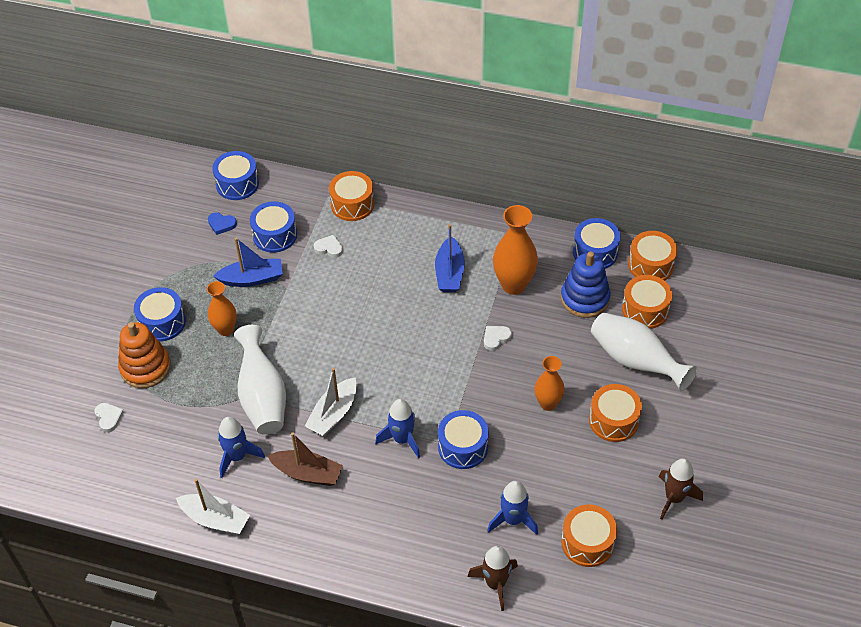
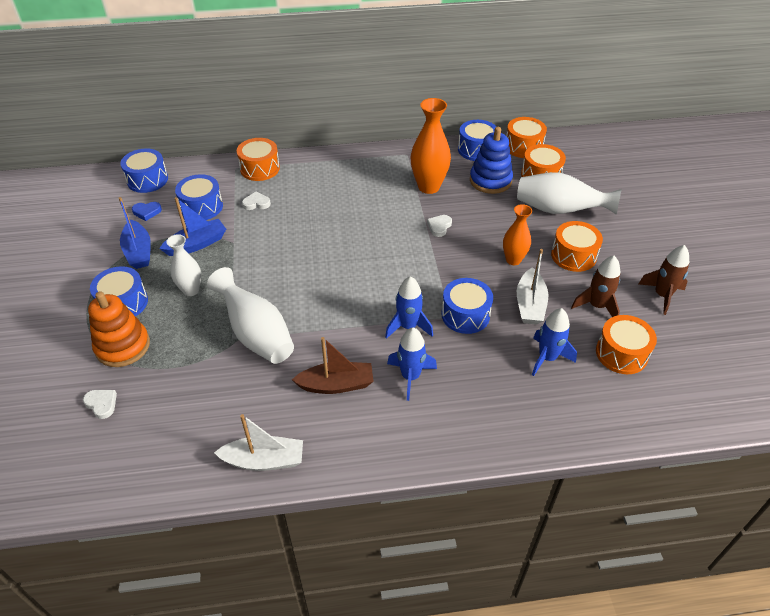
camera: 25 degrees left, 5 degrees down
(225, 329) = (191, 290): orange vase -> white vase
(237, 457) = (258, 394): blue rocket -> blue rocket (410, 377)
(333, 414) = (332, 326): white boat -> white boat (530, 304)
(449, 273) = (371, 193): blue boat -> blue boat (138, 251)
(495, 584) = (569, 417): brown rocket -> brown rocket (596, 306)

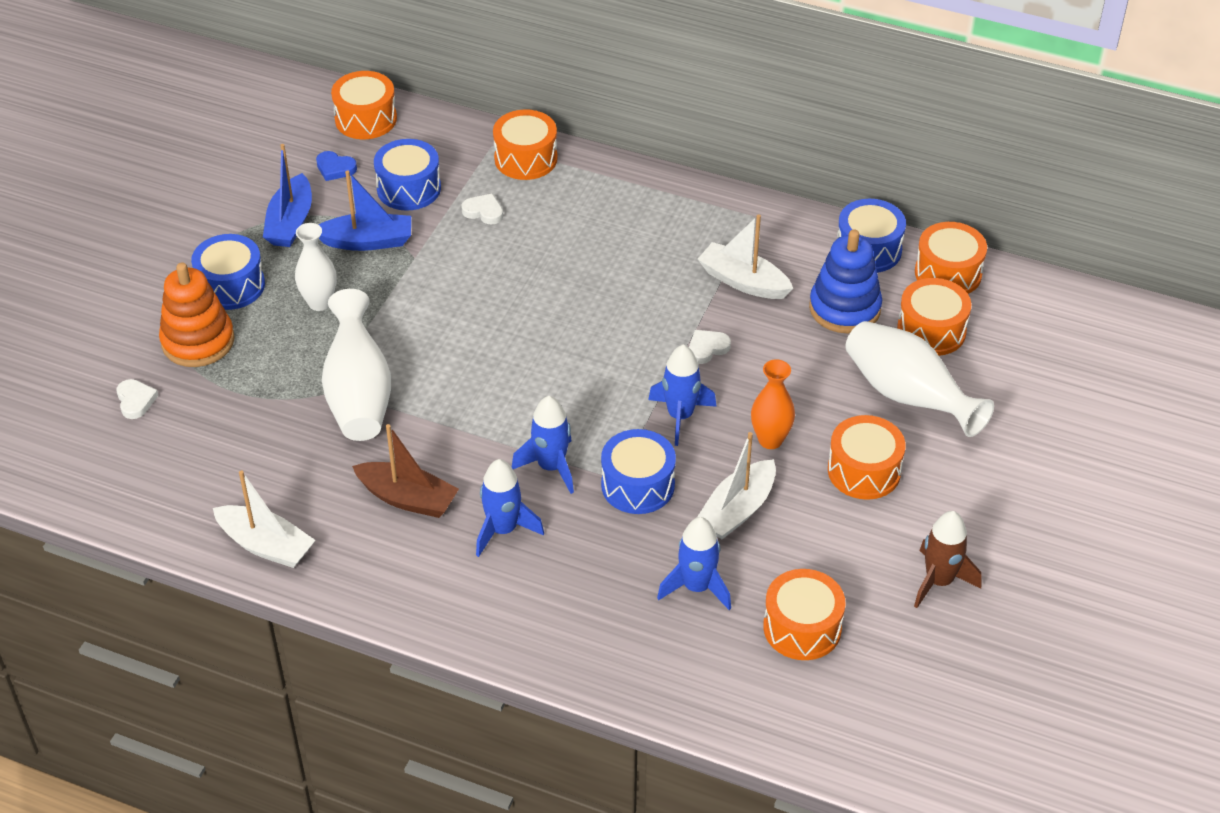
camera: 30 degrees right, 0 degrees up
(147, 180) = (366, 119): blue drum -> orange drum
(428, 187) = (743, 281): orange vase -> white boat
(456, 267) = (680, 416): none -> blue rocket
(596, 306) = (829, 553): brown rocket -> none

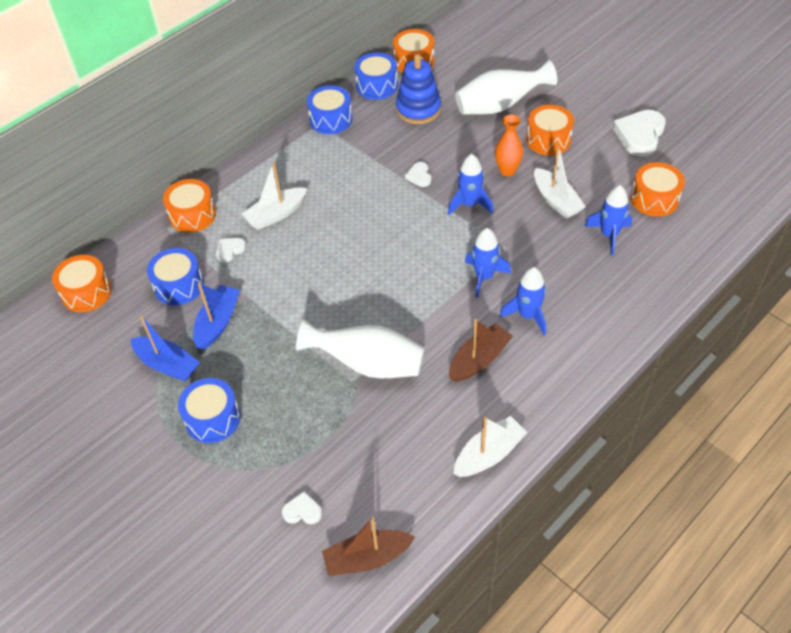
camera: 65 degrees left, 5 degrees up
(93, 474) = (367, 558): none -> brown boat
(198, 341) = (260, 454): orange stacking toy -> none
(319, 303) = (264, 366): white vase -> none
(335, 168) = (127, 323): blue heart -> none
(638, 485) = (517, 239): blue drum -> blue drum (331, 119)
(743, 281) = (372, 144): white boat -> white boat (276, 214)
(931, 330) = (455, 81): orange drum -> none
(939, 581) = (639, 135): brown rocket -> white heart

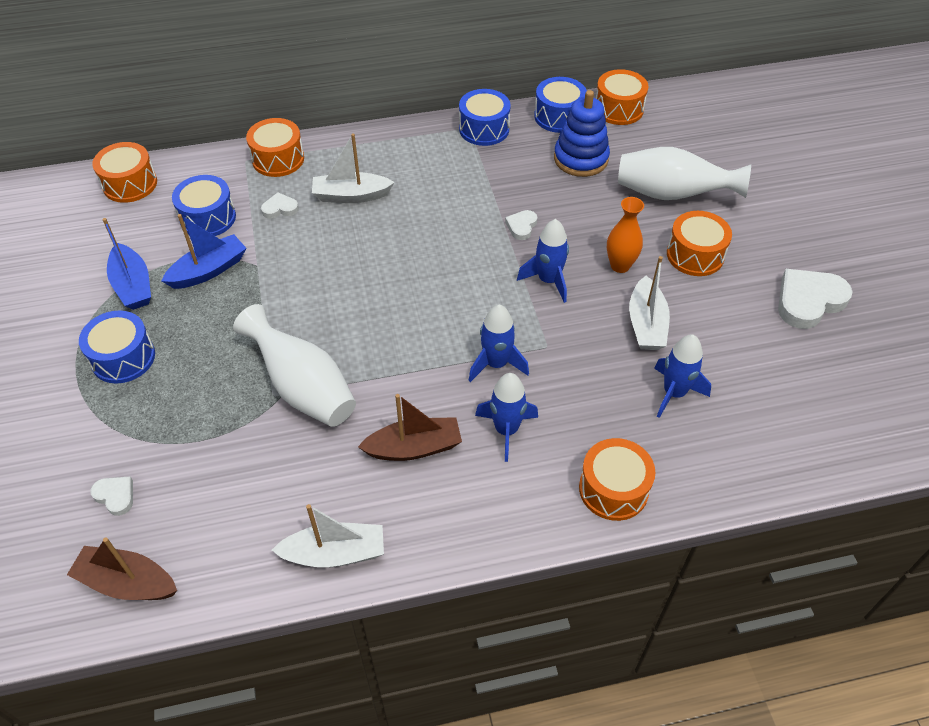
camera: 30 degrees right, 0 degrees up
(654, 199) = (764, 381): orange drum -> orange drum (613, 489)

